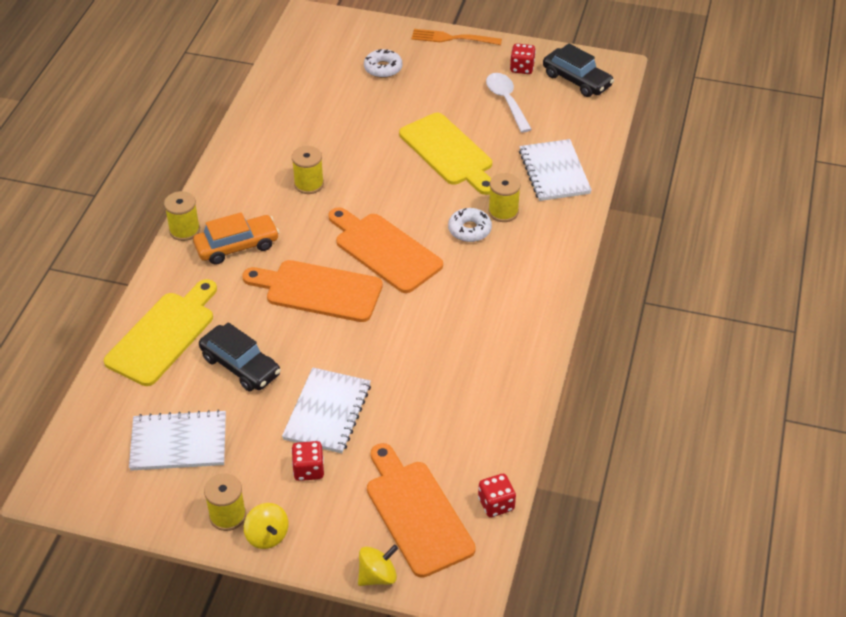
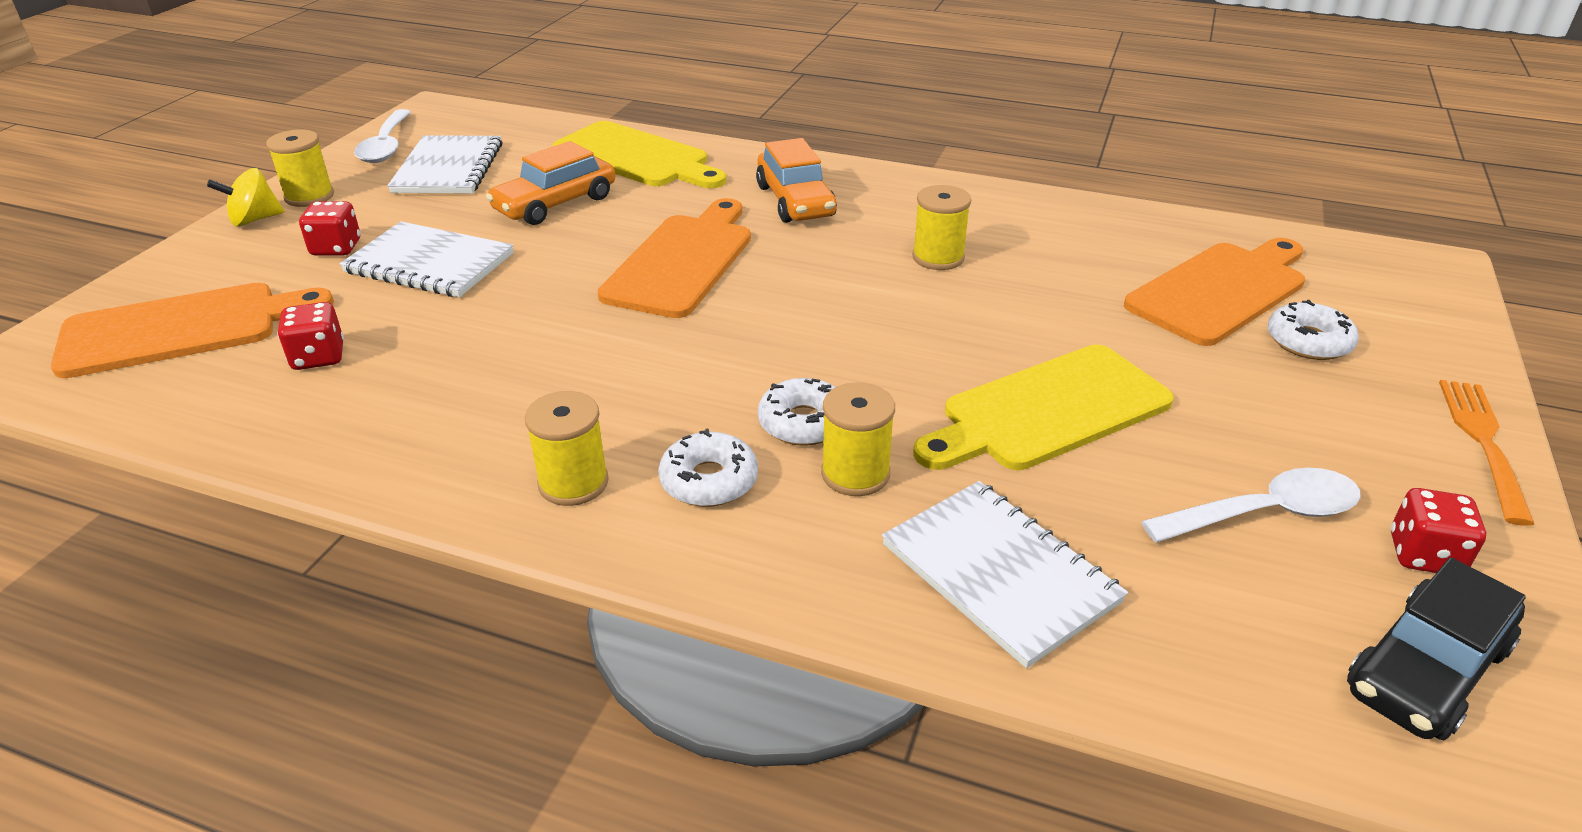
camera: 95 degrees right, 10 degrees down
(133, 497) = (386, 146): none -> white spoon
(184, 230) = (835, 167): yellow spool -> yellow spool (573, 483)
(240, 366) = (555, 204): black car -> orange car
(377, 576) = (110, 293): yellow spinning top -> none
(384, 250) = (762, 323): orange cutting board -> orange cutting board (1220, 290)
(496, 504) = (125, 405): red dice -> red dice (318, 357)
(516, 257) = (709, 480): none -> white donut
(554, 172) = (999, 573): white notebook -> white notebook turned 60 degrees clockwise

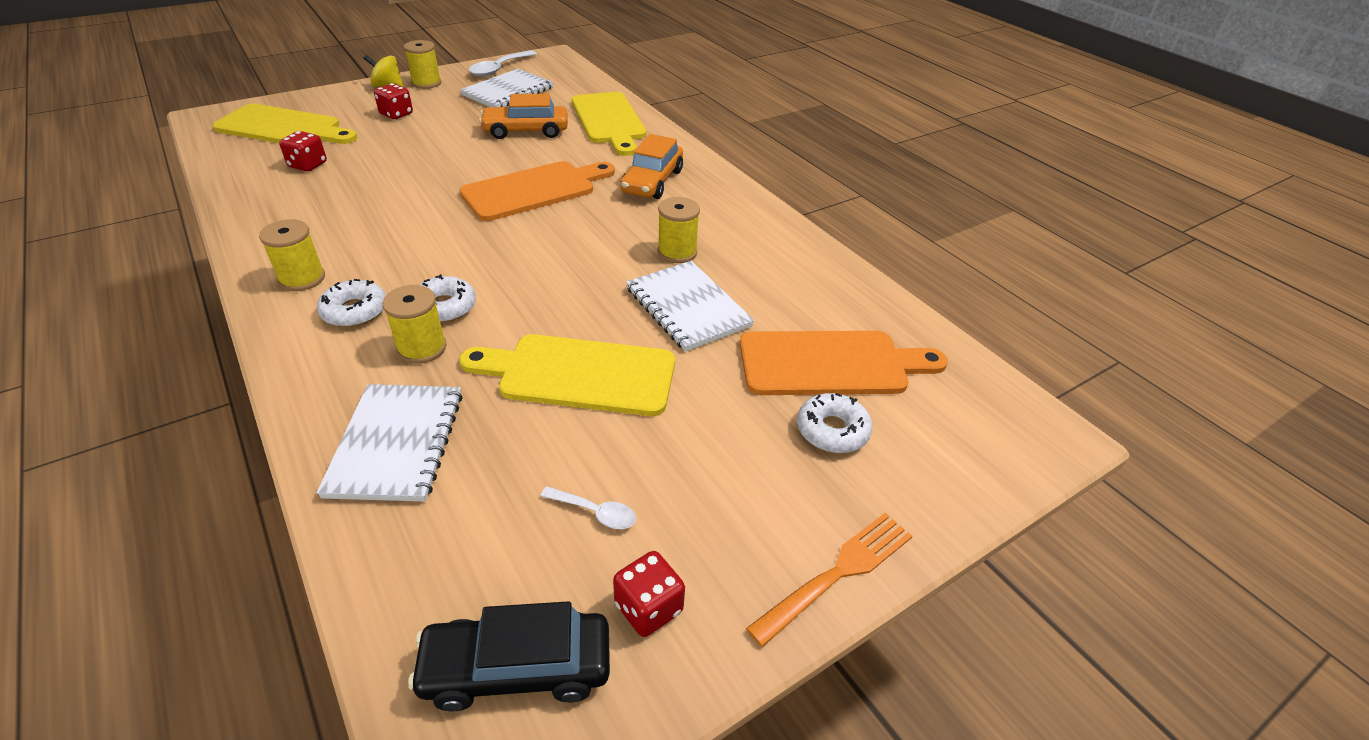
camera: 35 degrees right, 5 degrees up
(182, 328) = (283, 127): orange cutting board -> yellow cutting board
(430, 263) = (421, 139): white notebook -> white notebook (688, 307)
(1265, 513) = (595, 512): white spoon -> white spoon, size x0.55

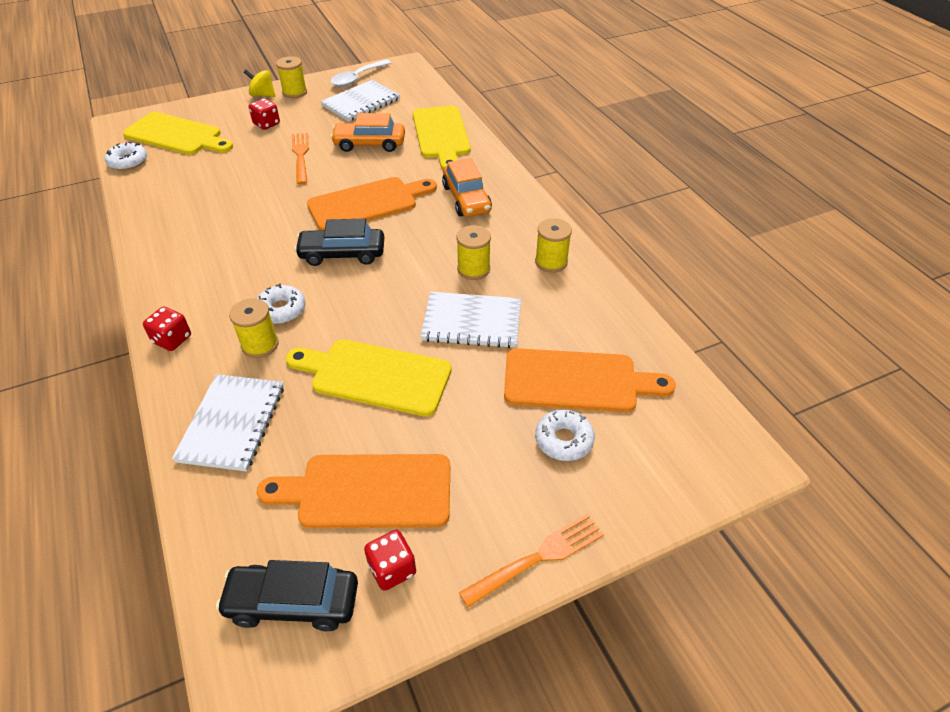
camera: 10 degrees right, 5 degrees up
(302, 279) = (178, 278): yellow spool -> yellow spool (551, 262)
(308, 165) = (192, 172): red dice -> red dice (172, 339)
(355, 311) = (214, 309): white donut -> white donut (128, 162)
(443, 144) = (301, 156): none -> orange fork
(513, 243) = (342, 254): none -> black car
(595, 512) = (367, 491): white spoon -> orange cutting board
(652, 181) = (466, 199): orange car -> orange car turned 45 degrees counterclockwise
(688, 307) = (472, 322): white notebook -> white notebook turned 60 degrees counterclockwise

